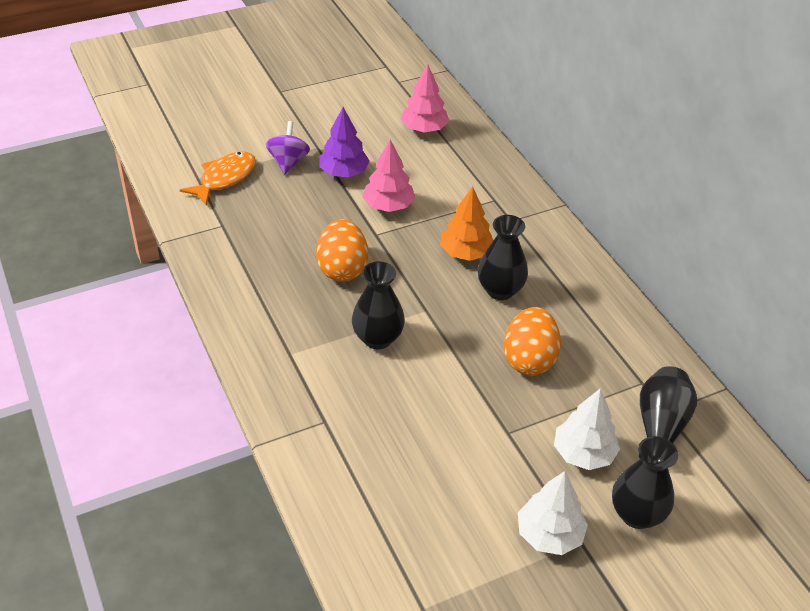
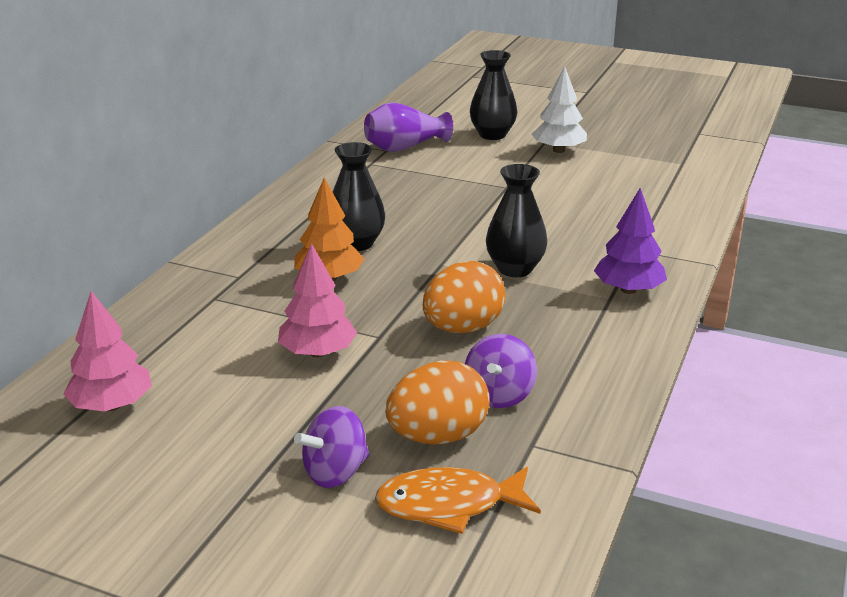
camera: 130 degrees left, 15 degrees down
(269, 240) = (499, 395): none -> purple spinning top
(344, 172) = (296, 415): purple tree -> purple tree (628, 290)
(529, 359) = (420, 204): orange egg -> orange egg (438, 436)
(583, 453) = (475, 160): white tree -> none
(660, 427) = (405, 147): black vase -> purple vase

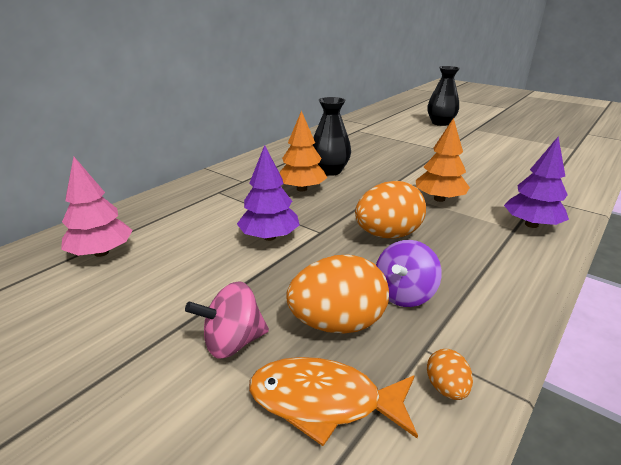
camera: 15 degrees right, 0 degrees up
(318, 352) = (269, 237): pink tree -> purple tree
(335, 472) = (233, 342): purple spinning top -> pink spinning top
(405, 147) = (382, 124): purple vase -> none
(515, 269) = (439, 199): black vase -> orange tree
(558, 150) = (484, 134): white tree -> none
(558, 474) = (446, 388): none -> orange egg

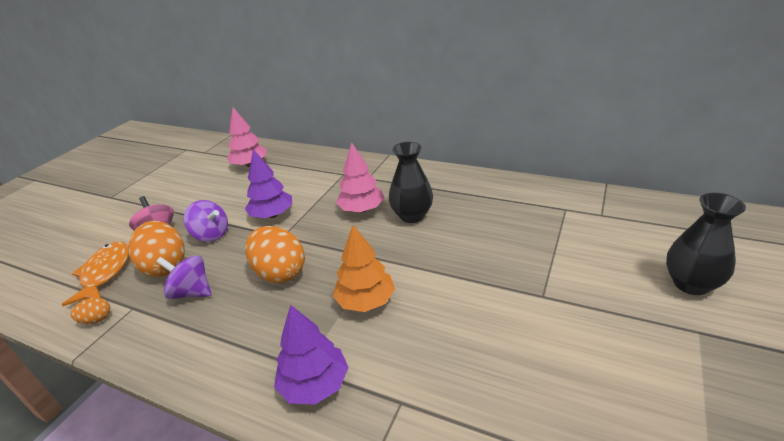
camera: 80 degrees right, 5 degrees up
(281, 284) = (211, 235): none -> purple spinning top
(301, 189) = (362, 209): orange tree -> pink tree

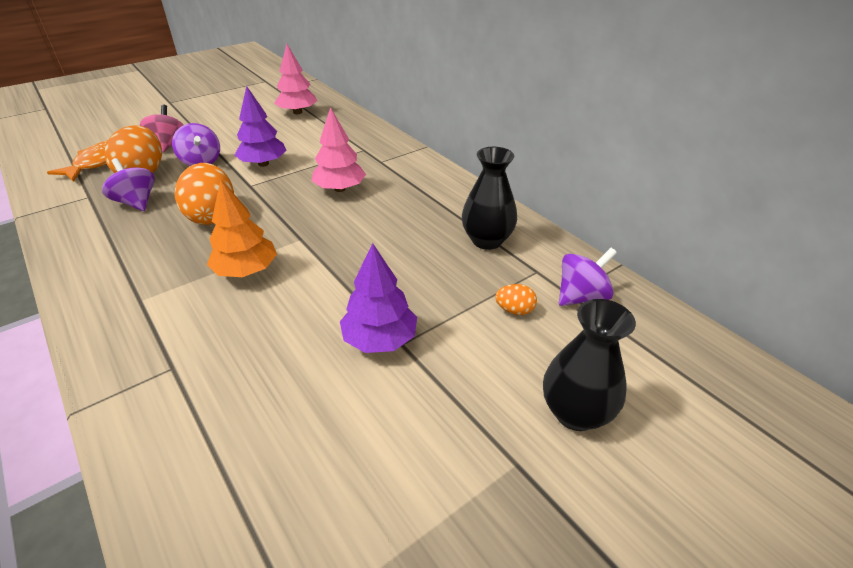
camera: 25 degrees right, 5 degrees up
(97, 319) = (59, 195): orange egg -> orange egg (514, 310)
(315, 384) = (132, 318): purple tree -> purple tree (380, 339)
(412, 216) = (376, 213): black vase -> black vase (486, 240)
(609, 213) = (581, 296): none -> purple spinning top

